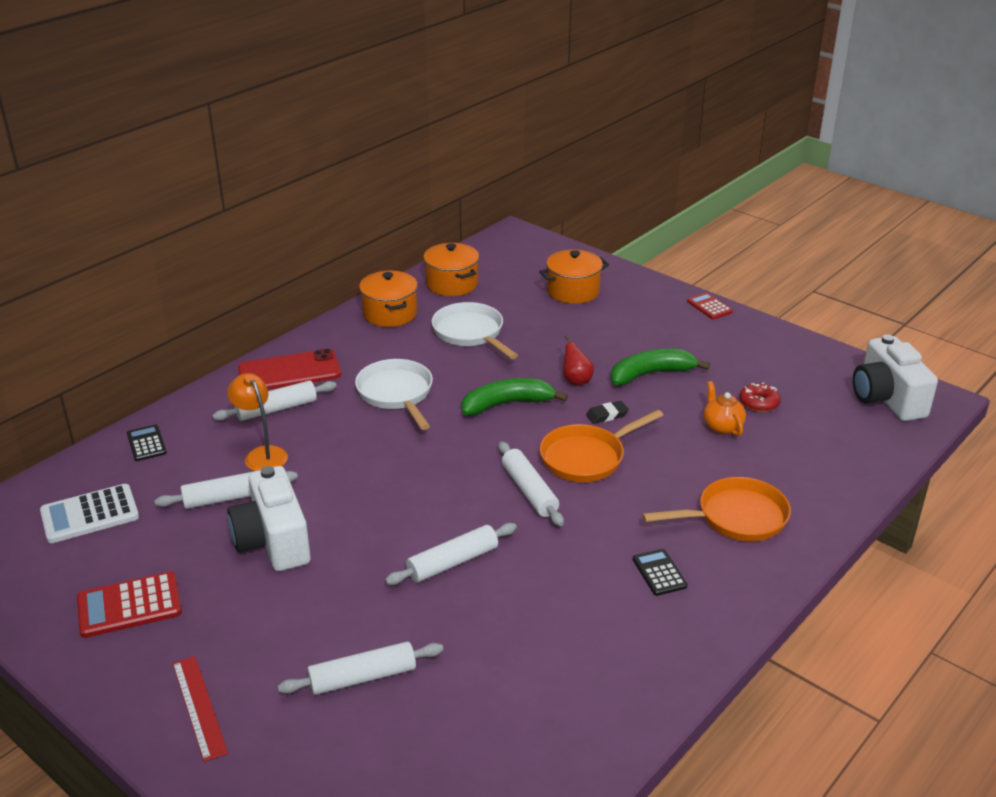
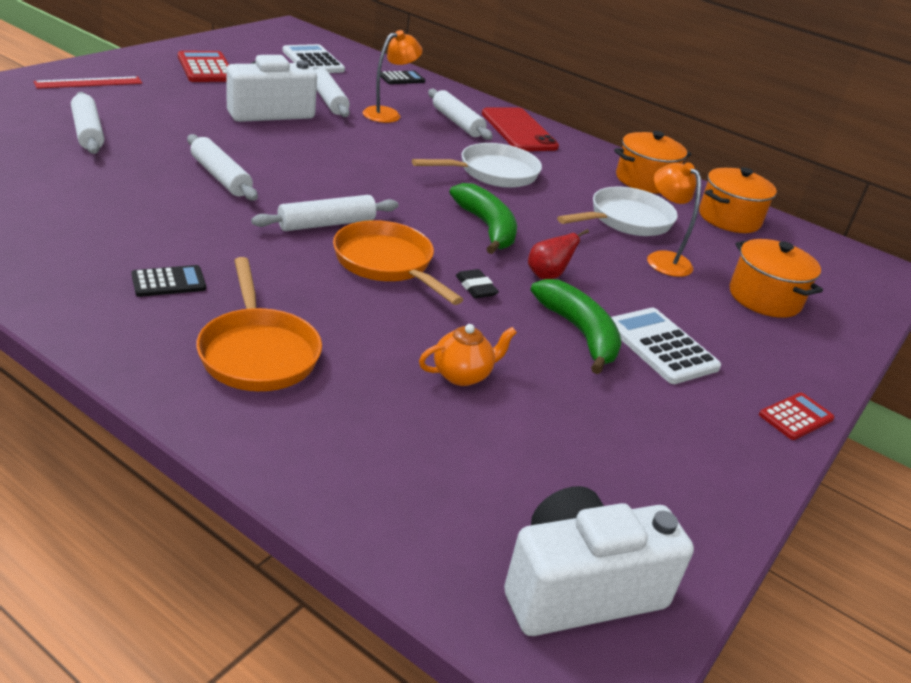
camera: 80 degrees right, 0 degrees up
(531, 325) = (662, 259): none -> orange lamp
(653, 343) = (661, 346): none -> white calculator
(759, 403) = (530, 421): red donut -> none

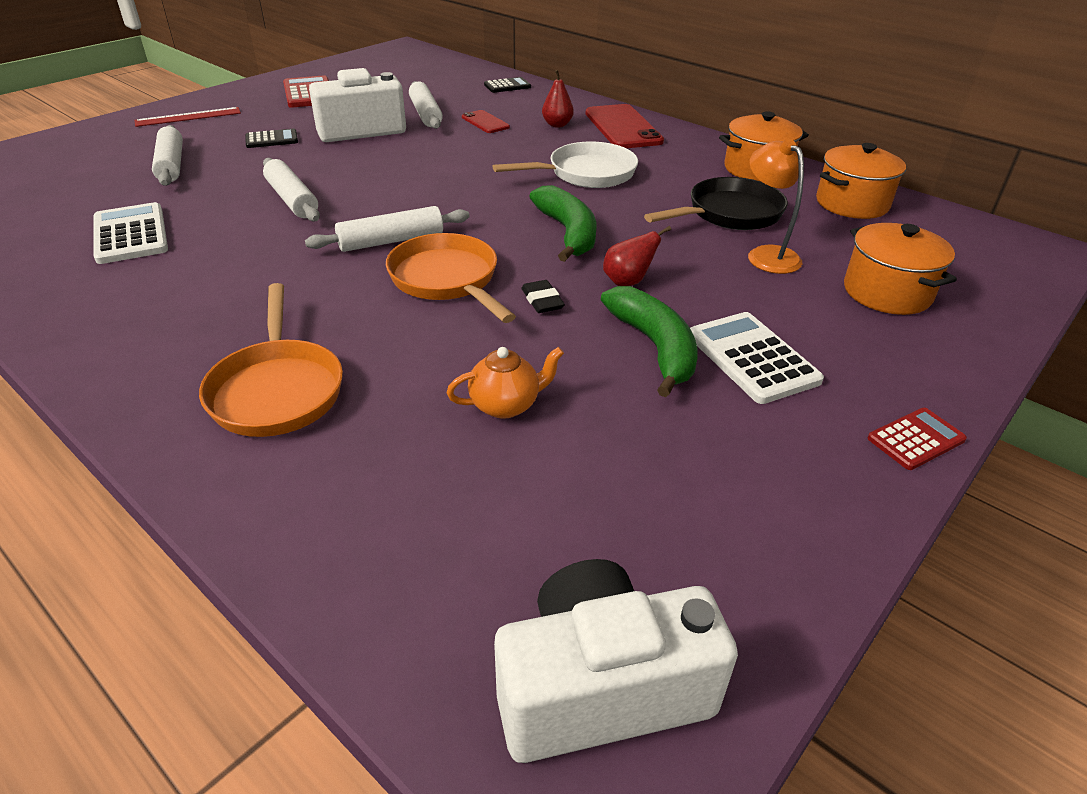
camera: 10 degrees right, 5 degrees up
(168, 282) = (203, 315): black calculator -> black calculator (272, 139)
(313, 61) = (419, 77): white calculator -> white calculator (131, 234)
(388, 114) = (485, 122): orange lamp -> red phone
(457, 122) = (557, 125): white rolling pin -> red pear
(626, 220) = (729, 214): white pan -> black pan

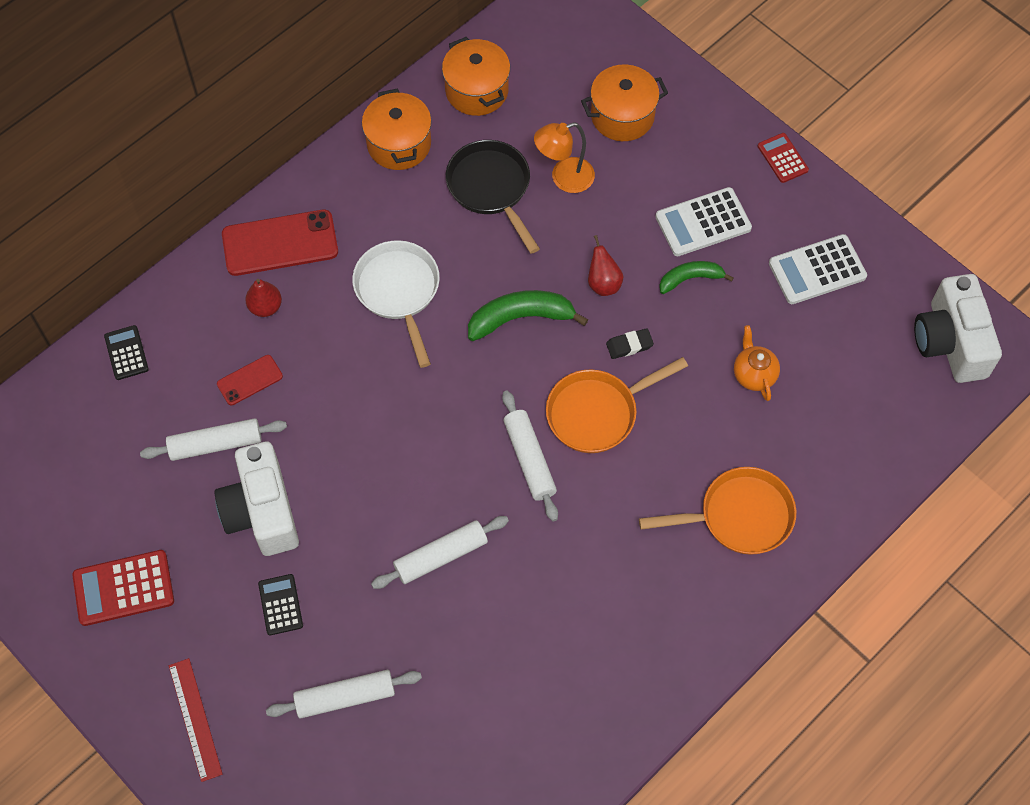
camera: 85 degrees left, 25 degrees up
(131, 234) = (507, 687): white calculator -> white calculator (817, 270)
(654, 347) = (690, 279): green banana -> green banana, size x0.63

